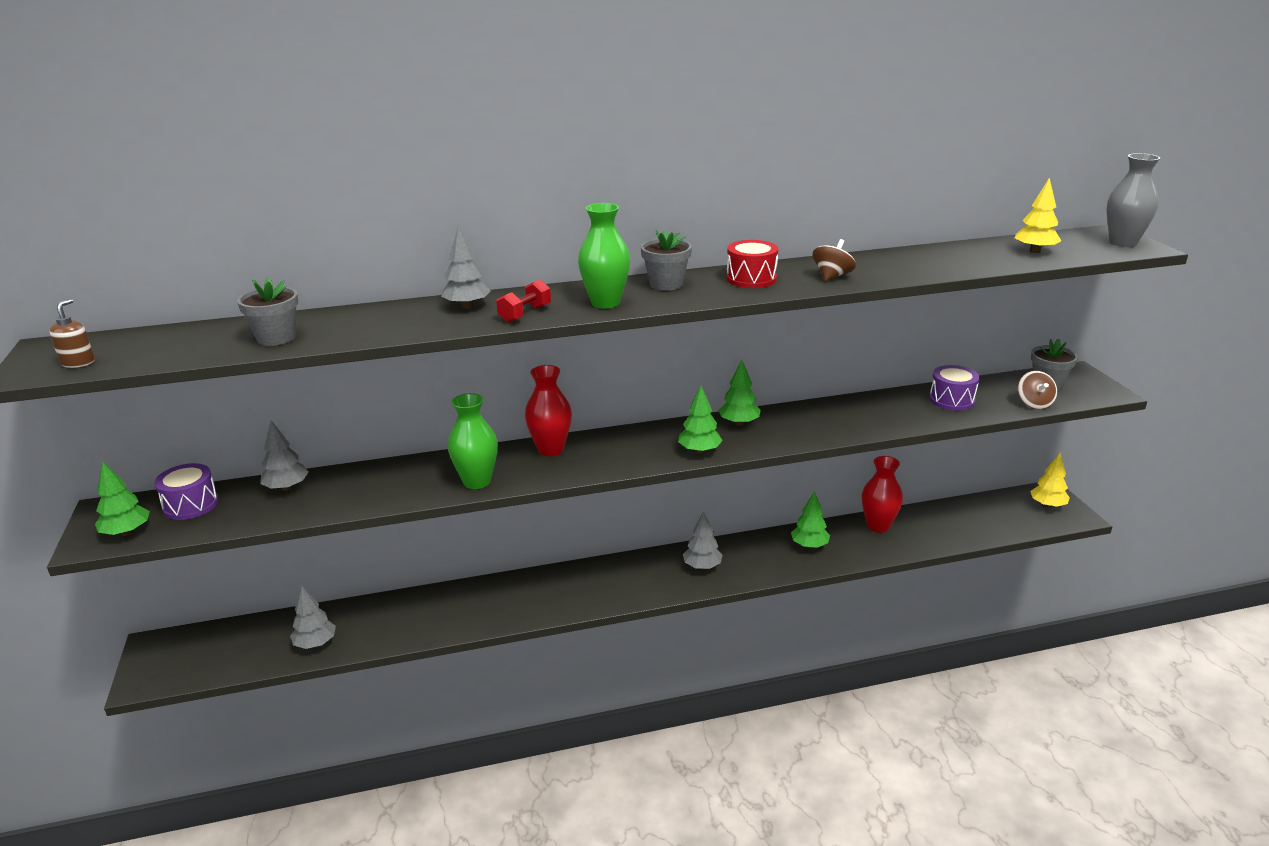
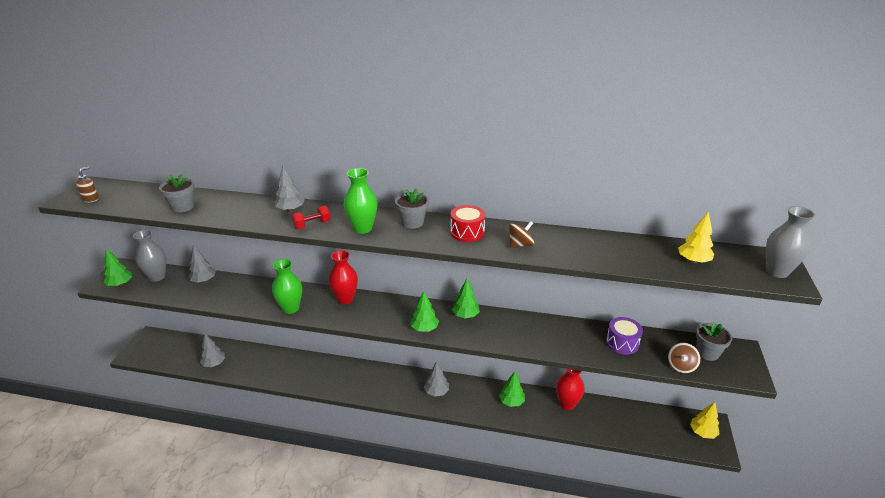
camera: 25 degrees right, 5 degrees up
(191, 505) = (157, 277): purple drum -> grey vase

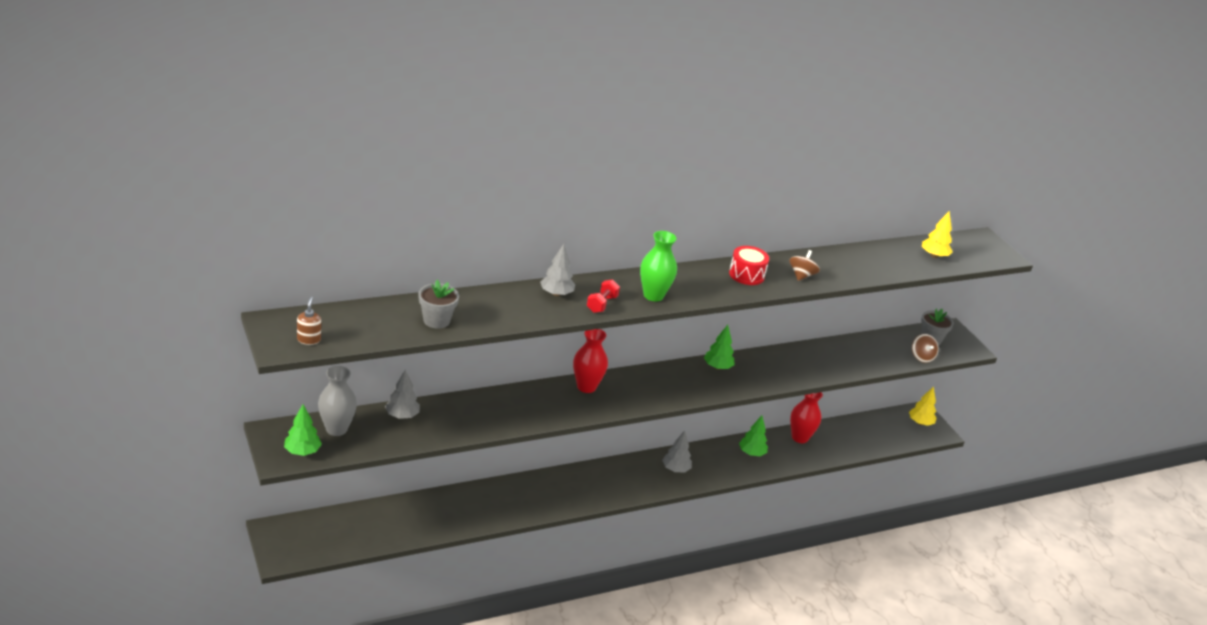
camera: 40 degrees left, 0 degrees up
(214, 363) = (401, 529): grey tree -> none
(290, 308) = (542, 414): green vase -> none
(412, 222) = (688, 277): grey flower pot -> none
(424, 328) = (695, 391): green tree -> none
(622, 343) = (865, 351): purple drum -> none
(776, 272) = (992, 250): grey vase -> none

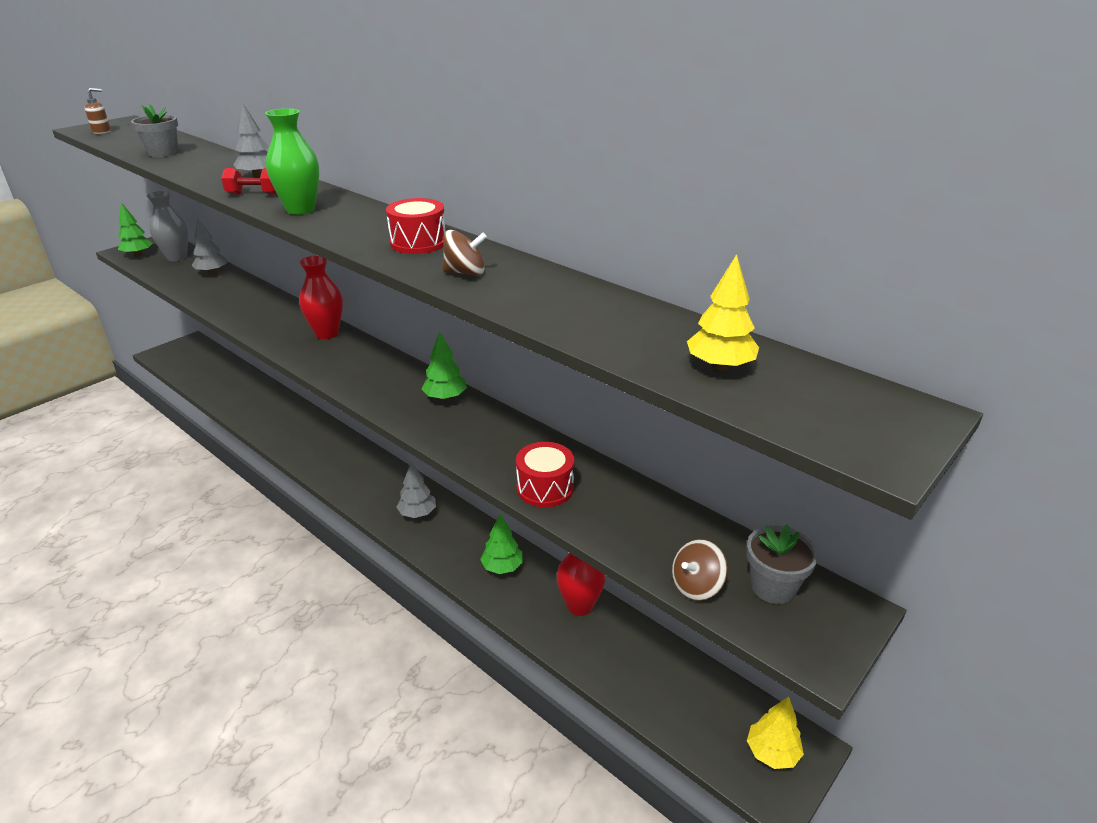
camera: 70 degrees right, 0 degrees up
(831, 367) = (545, 488): none -> red drum

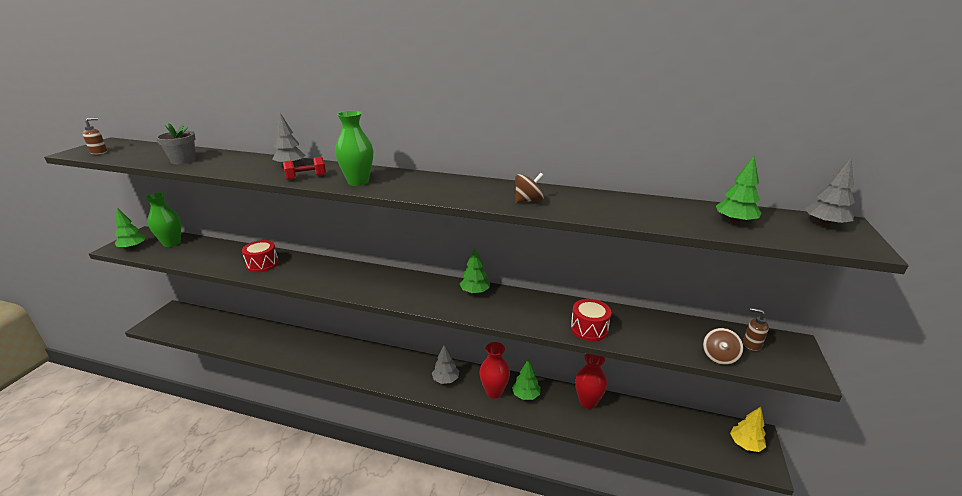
camera: 25 degrees left, 5 degrees down
(177, 257) = (172, 243): grey vase -> green vase
(212, 272) = (215, 248): grey tree -> grey tree (824, 225)
(327, 333) = (351, 271): red vase -> red vase (494, 392)
(418, 243) = (471, 189): red drum -> red drum (262, 264)
(719, 366) = (734, 222): yellow tree -> green tree
(773, 587) = (751, 344): grey flower pot -> brown soap dispenser

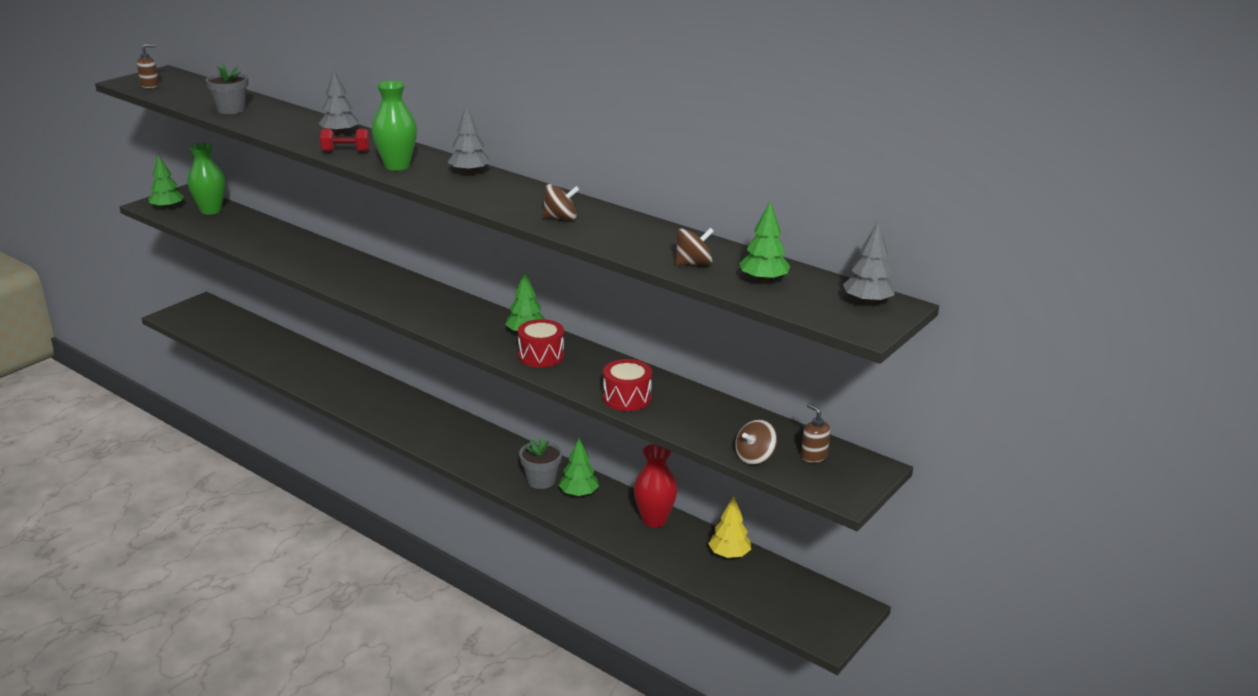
camera: 20 degrees right, 0 degrees up
(262, 264) = (300, 254): red drum -> red drum (541, 356)
(445, 380) = (489, 454): grey tree -> grey tree (469, 173)
(494, 392) = (541, 480): red vase -> grey flower pot
(669, 218) = (693, 263): none -> brown spinning top
(745, 444) = (824, 612): yellow tree -> yellow tree (729, 554)

